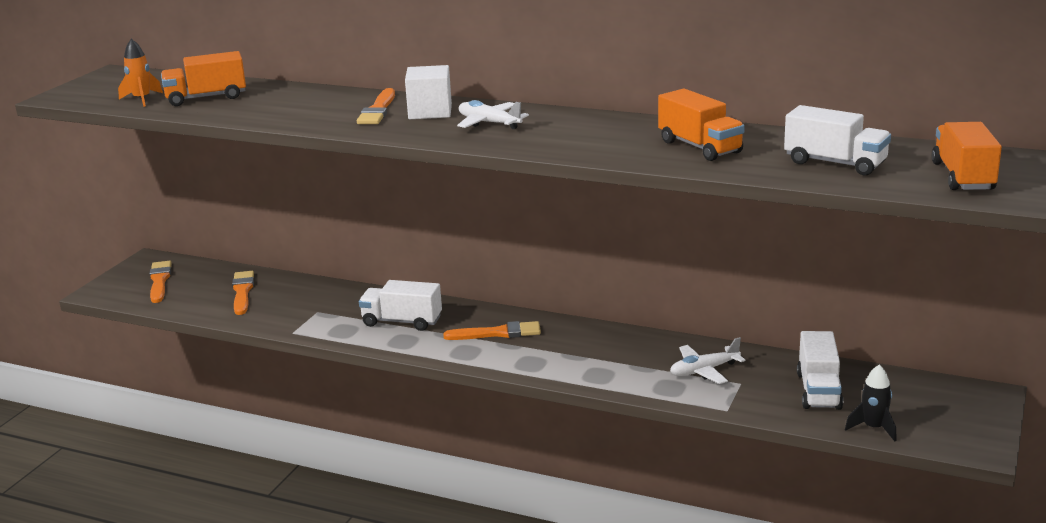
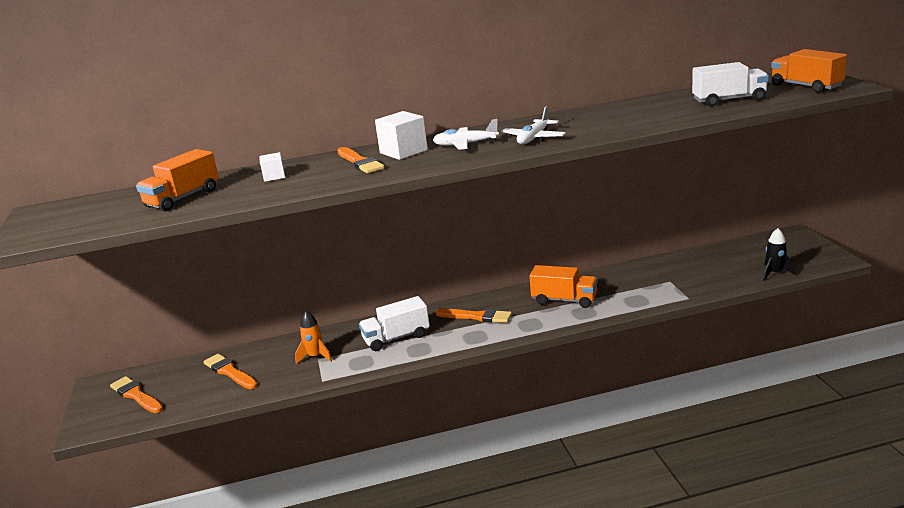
camera: 35 degrees left, 0 degrees up
(142, 99) = (118, 217): orange rocket -> orange rocket (315, 356)
(297, 100) = (274, 176): none -> white cube
(497, 333) = (477, 316): orange brush -> orange brush turned 60 degrees clockwise
(700, 147) = (635, 115): orange truck -> orange truck (564, 300)
(704, 371) = (639, 283): white plane -> white plane (534, 138)
(818, 390) = (715, 267): white truck -> none

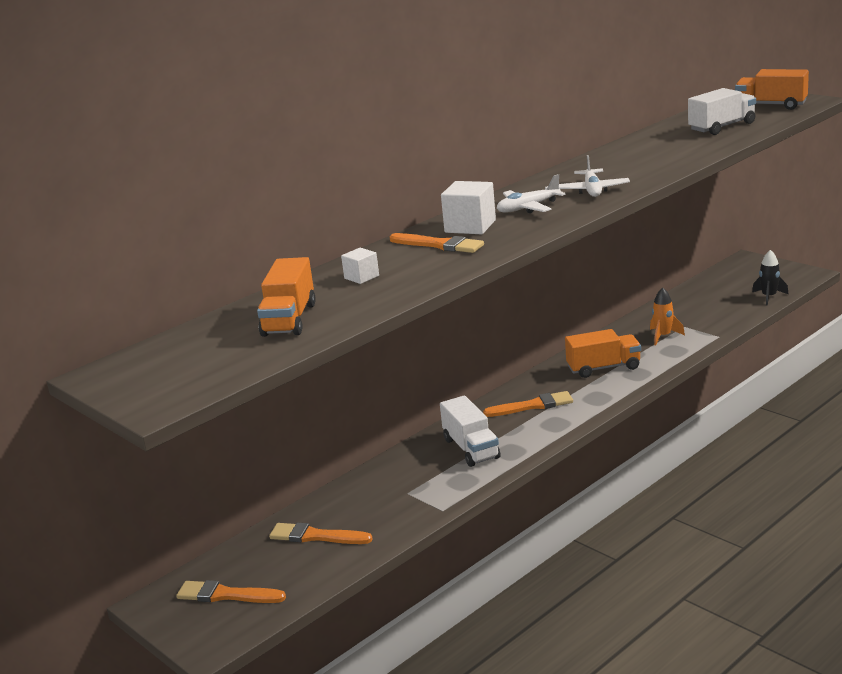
camera: 30 degrees left, 0 degrees up
(315, 356) = (401, 491): orange rocket -> orange rocket (663, 336)
(396, 338) = (471, 448): white truck -> white truck turned 60 degrees counterclockwise

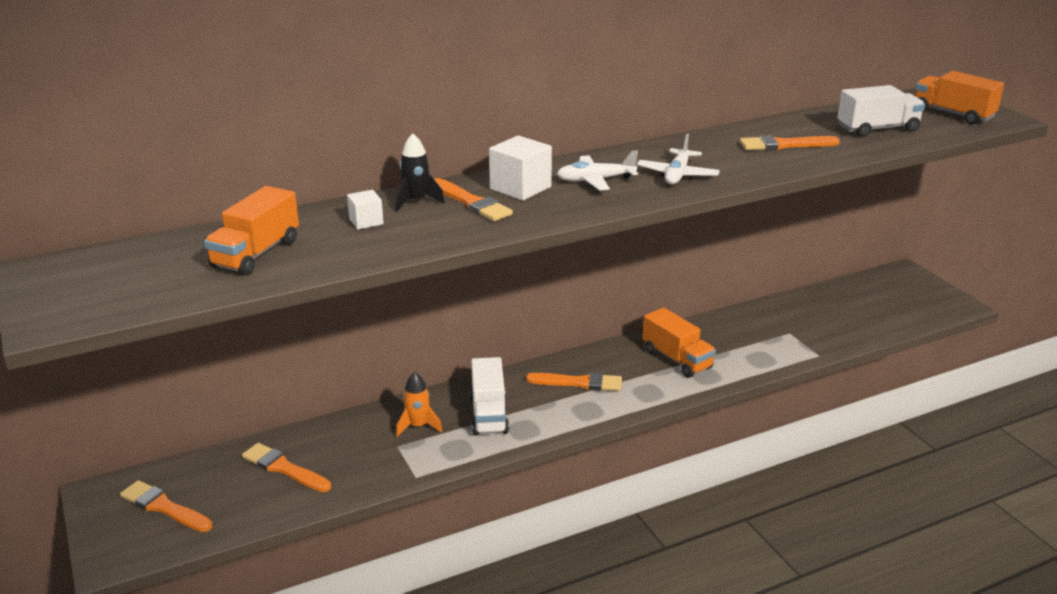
camera: 15 degrees right, 5 degrees up
(603, 368) = (677, 359): orange truck -> orange truck turned 45 degrees clockwise
(658, 152) = (784, 145): none -> orange brush
(663, 336) = (761, 339): orange rocket -> orange rocket (418, 426)
(769, 297) = (901, 322): black rocket -> black rocket (416, 201)

